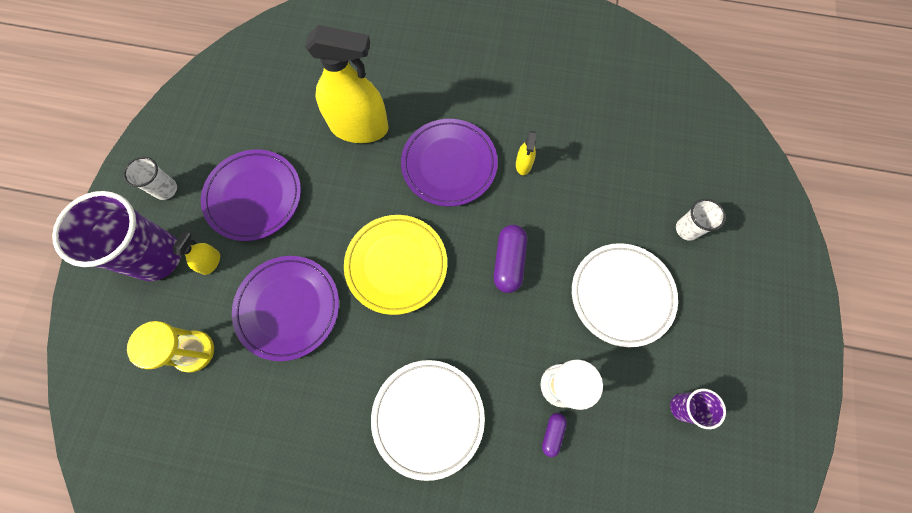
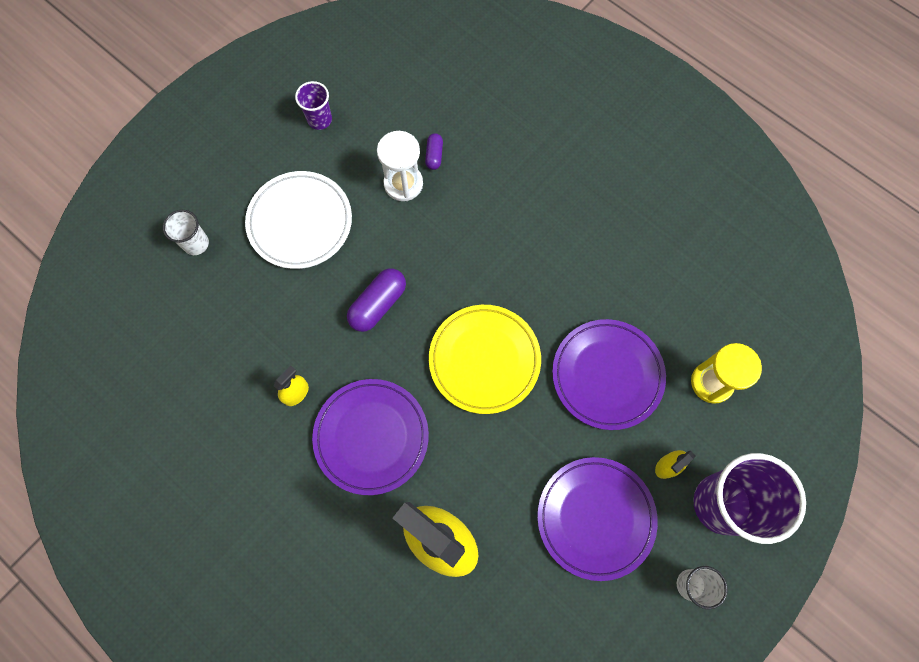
camera: 150 degrees left, 0 degrees up
(428, 417) = (527, 218): white plate -> none
(552, 434) = (434, 155): purple capsule -> purple capsule turned 45 degrees counterclockwise

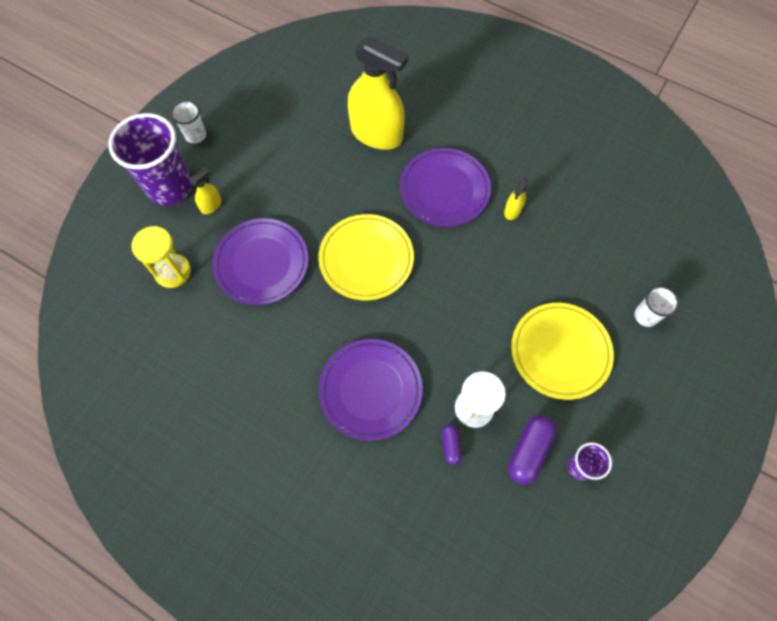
camera: 170 degrees right, 5 degrees down
(300, 222) = (560, 352): white plate -> yellow plate
(378, 304) = (466, 289): purple capsule -> purple capsule (528, 451)
(595, 518) = (266, 164): purple plate -> purple plate (370, 390)

